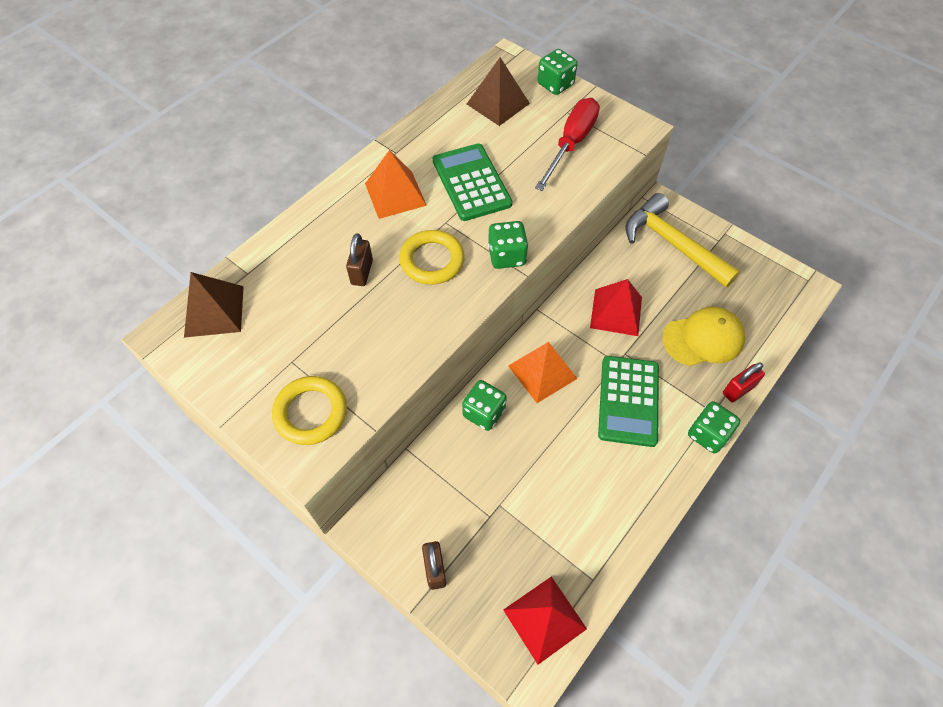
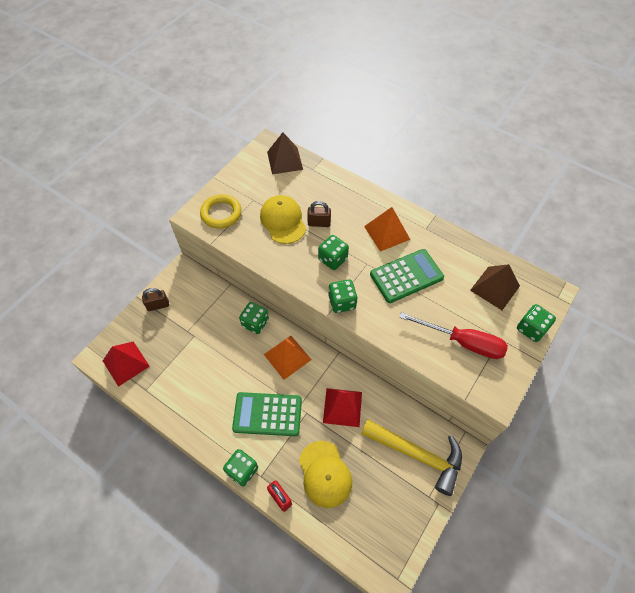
camera: 85 degrees right, 0 degrees up
(347, 320) = (283, 221): none -> yellow cap
(432, 260) = (332, 259): yellow ring -> green dice
(672, 244) = (417, 455): yellow hammer -> yellow hammer turned 75 degrees clockwise

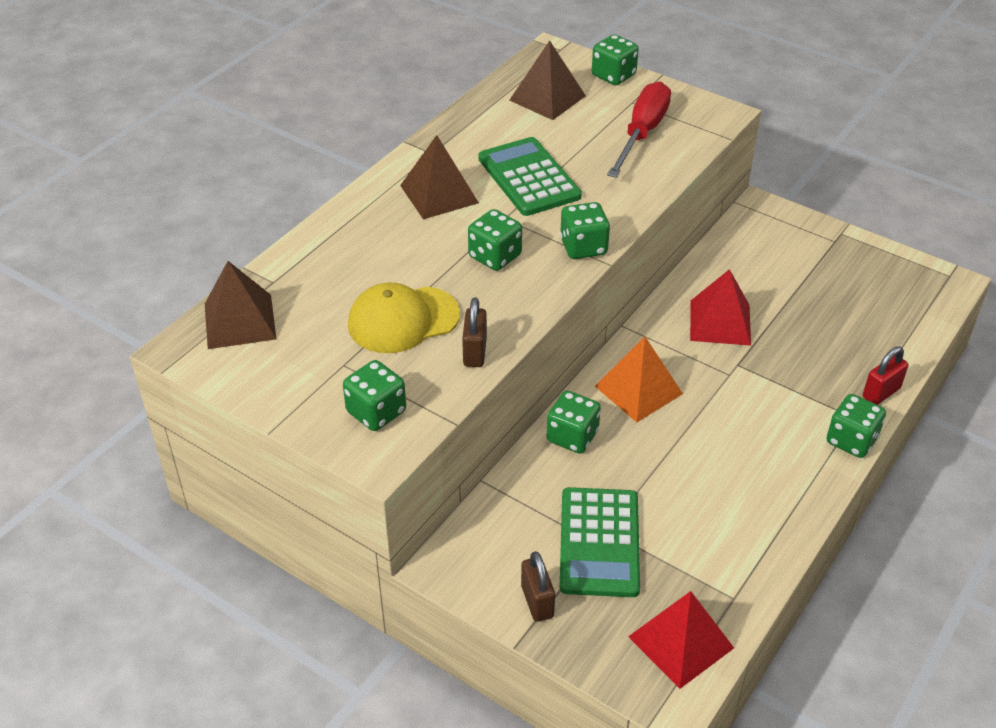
camera: 90 degrees left, 15 degrees down
(221, 213) = (376, 412): yellow ring -> green dice
(267, 414) = (749, 412): green calculator -> green calculator (599, 542)
(319, 223) = (412, 273): brown padlock -> brown padlock (475, 352)
(325, 474) = (831, 343): yellow cap -> none
(387, 233) = (439, 194): orange pyramid -> brown pyramid
(417, 455) = (778, 248): yellow hammer -> none

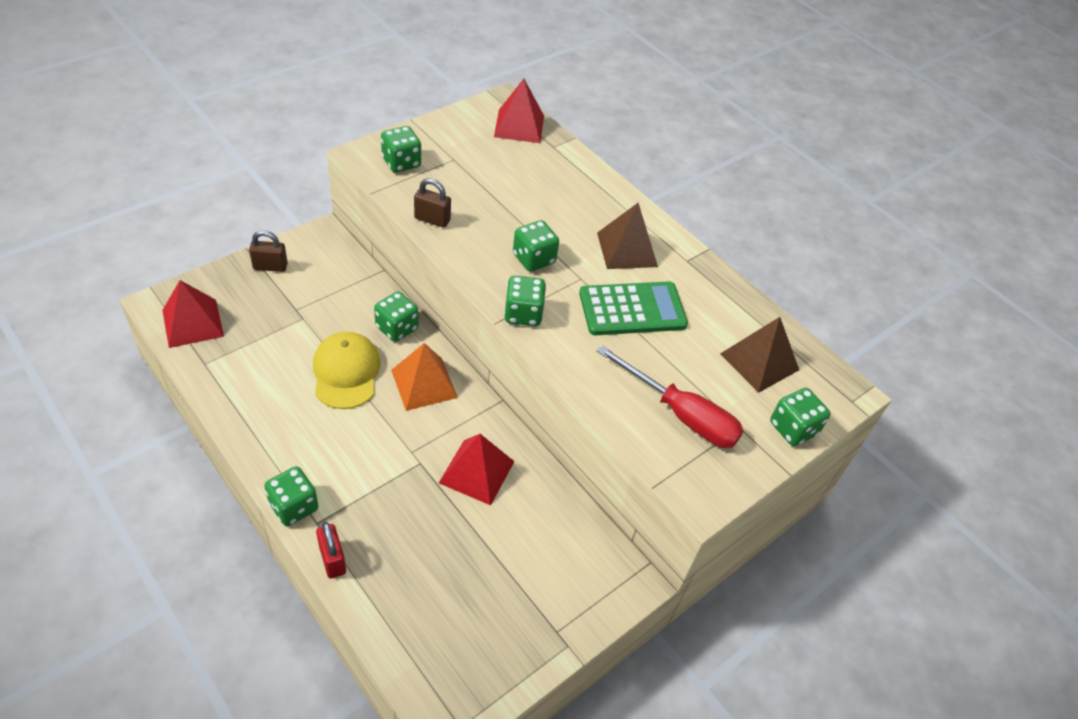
camera: 100 degrees right, 5 degrees up
(239, 321) = (519, 126): brown pyramid -> red pyramid
(403, 320) = (484, 194): yellow cap -> yellow cap (346, 372)
(599, 542) = (295, 310): green calculator -> none

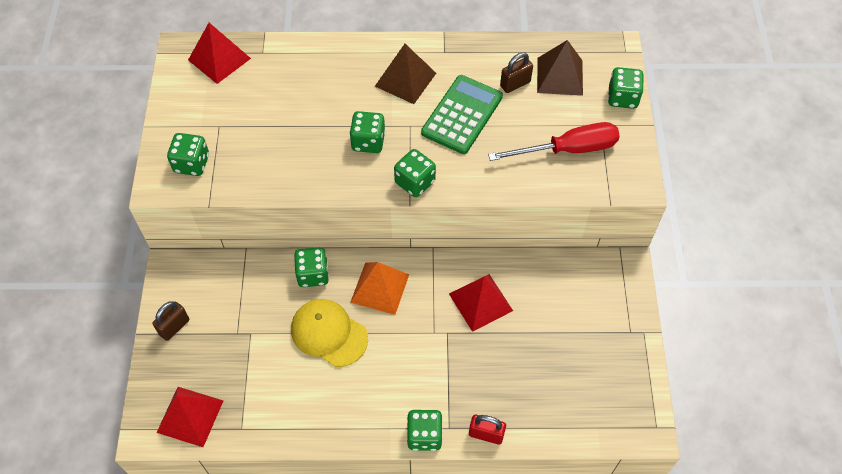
camera: 45 degrees left, 10 degrees up
(432, 219) = (274, 181): brown padlock -> brown padlock (515, 84)

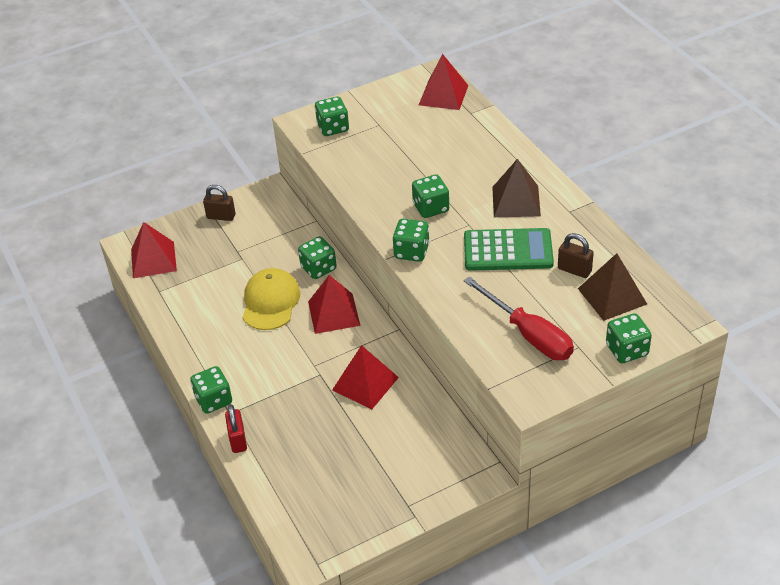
camera: 65 degrees right, 15 degrees down
(379, 288) = (334, 313): orange pyramid -> red pyramid

